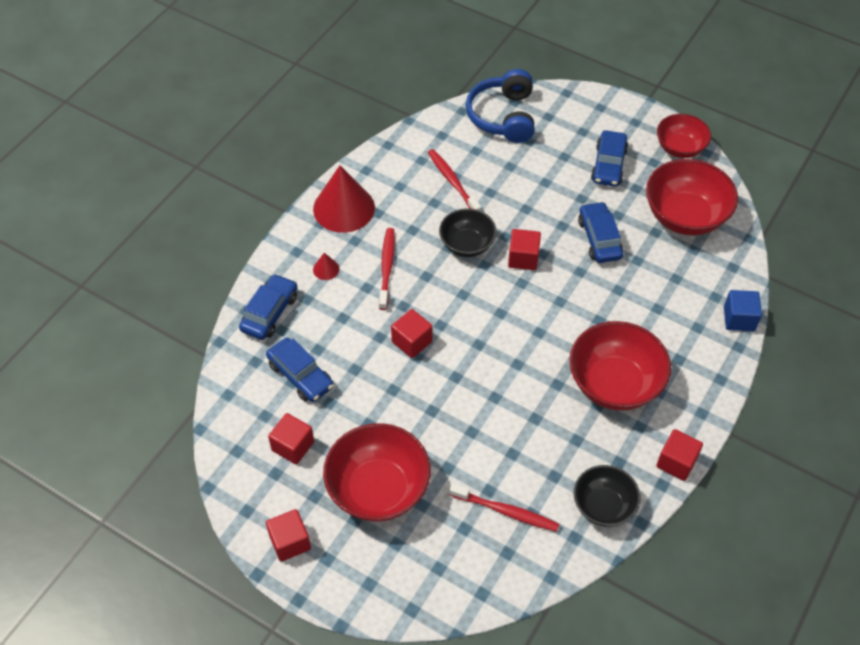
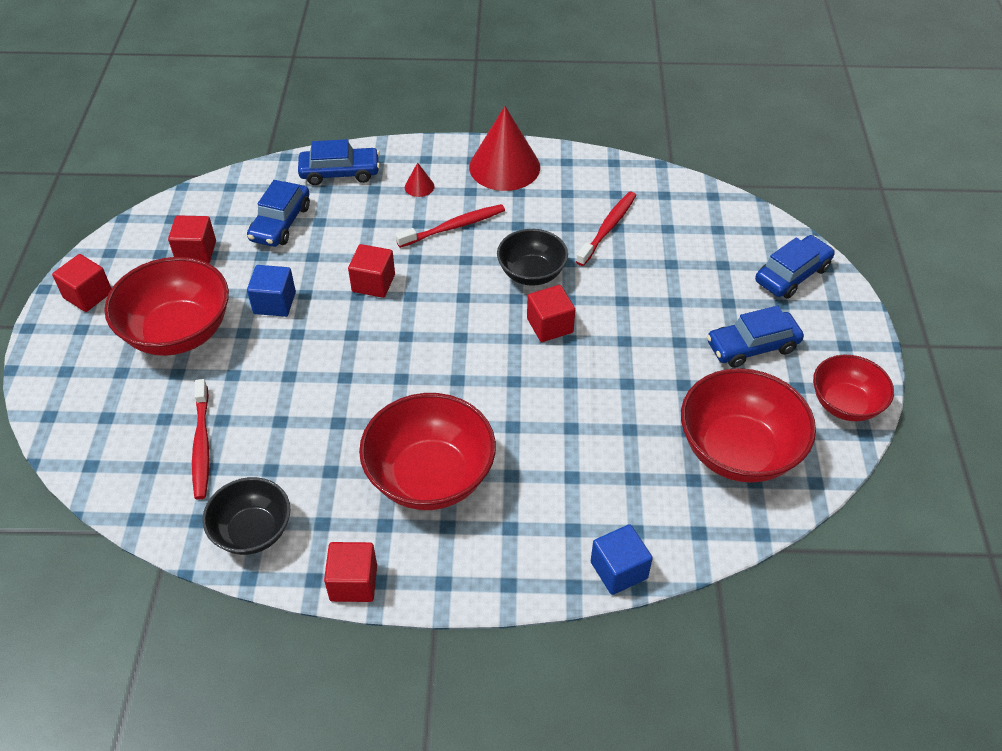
camera: 60 degrees right, 5 degrees down
(389, 413) = (274, 303): none -> blue cube
(503, 116) = (737, 229): blue headphones -> none
(599, 238) = (633, 381): blue car -> blue car (792, 275)

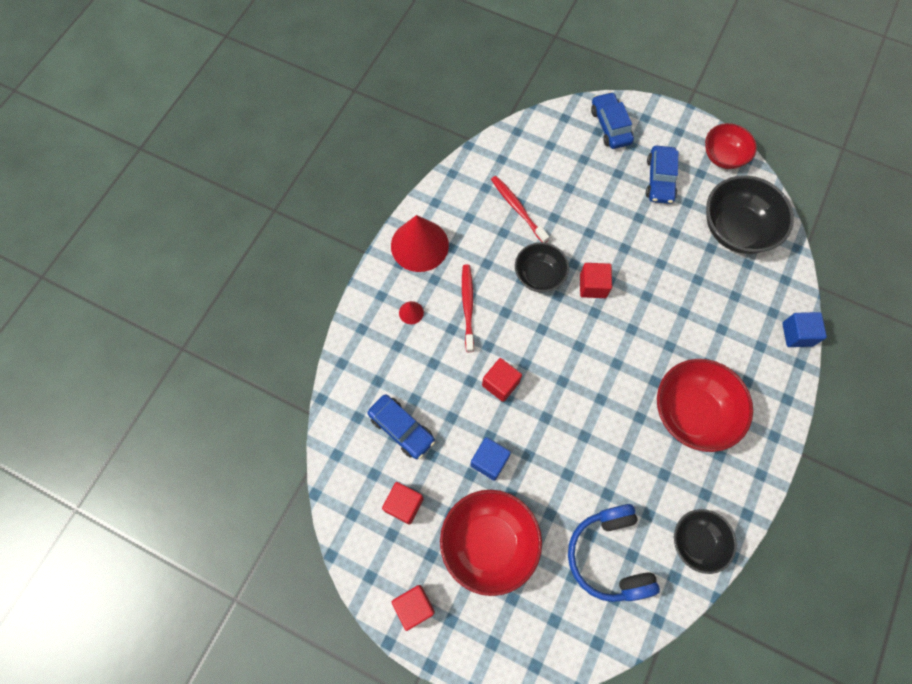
camera: 65 degrees left, 20 degrees up
(202, 445) = (609, 555): red toothbrush -> blue headphones
(340, 173) = (364, 364): blue car -> none
(353, 582) = (757, 490): red cube -> none
(738, 451) = (736, 229): red bowl -> black bowl

